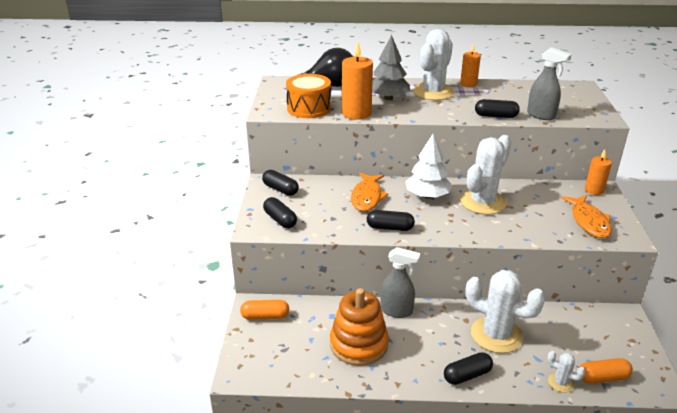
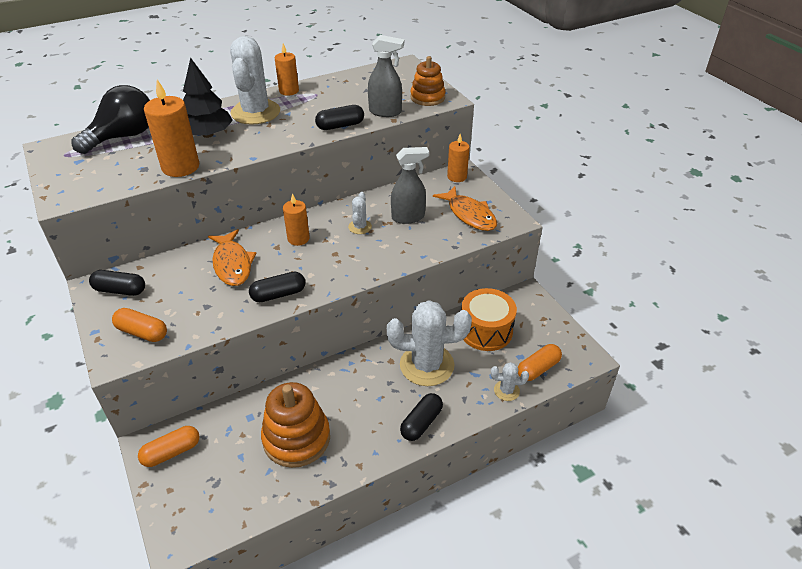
camera: 30 degrees left, 10 degrees up
(280, 220) = (142, 332): black capsule -> orange capsule
(309, 108) = (115, 177): orange drum -> orange drum (486, 331)
(388, 98) = (208, 134): grey tree -> black tree
(396, 311) = (317, 381): grey spray bottle -> grey spray bottle (408, 217)
(427, 195) = (298, 239): white tree -> orange candle
(483, 202) = (360, 227): white cactus -> white cactus, size x0.46
(587, 114) = (427, 97): none -> orange stacking toy

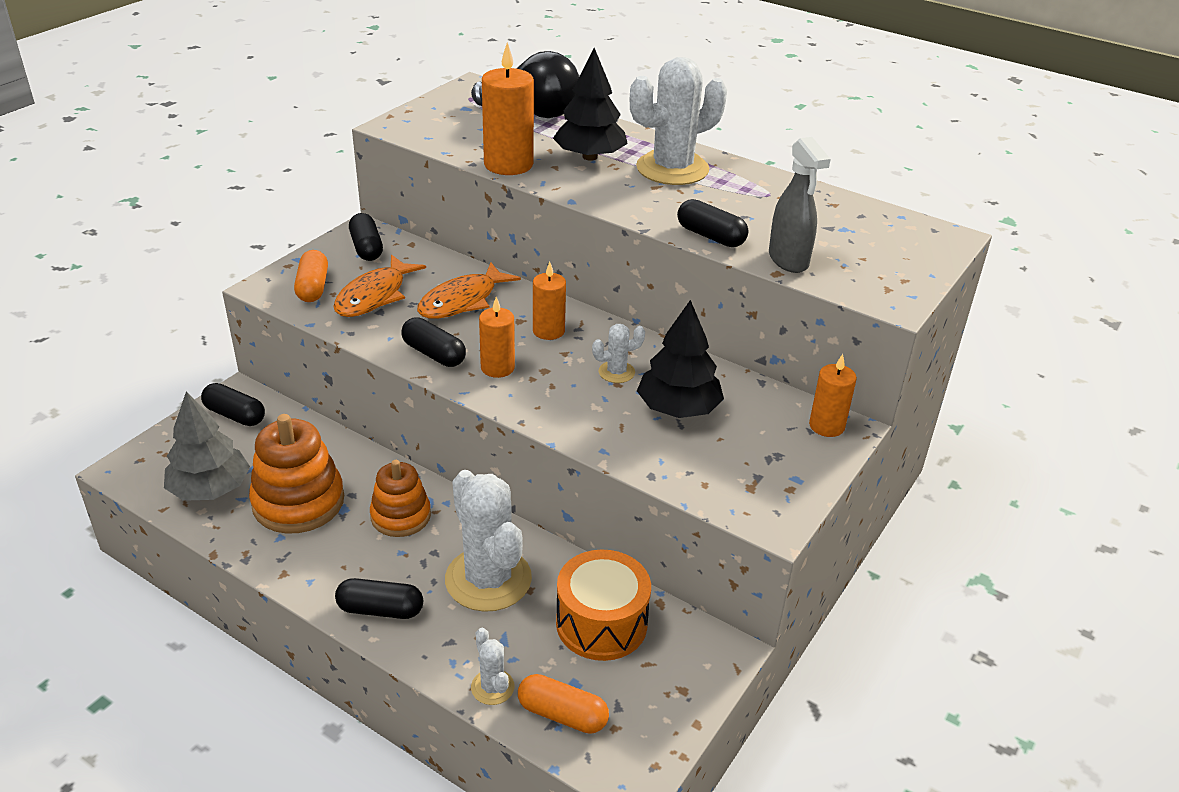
camera: 60 degrees right, 5 degrees down
(171, 452) = (235, 415): orange capsule -> black capsule
(244, 488) = (210, 489): none -> grey tree
(289, 91) = (751, 173): orange candle -> orange candle (497, 368)
(408, 217) = (678, 408): grey spray bottle -> black tree
(427, 97) = (875, 284): orange stacking toy -> orange stacking toy (400, 516)
(469, 214) = (742, 468): orange fish -> orange fish (374, 296)

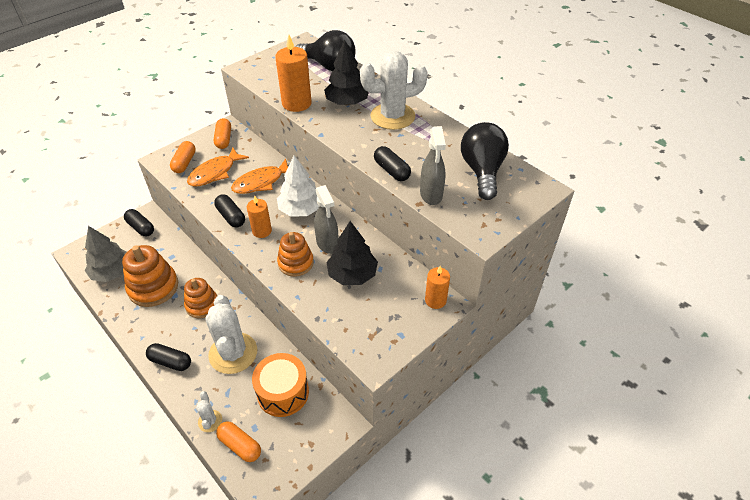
camera: 15 degrees right, 10 degrees up
(366, 248) = (224, 139): black capsule -> orange capsule
(548, 331) = (301, 209): orange candle -> white tree
(577, 405) = (295, 263): none -> orange stacking toy
(616, 372) = (327, 243): white cactus -> grey spray bottle
(847, 224) = (482, 171): none -> black light bulb

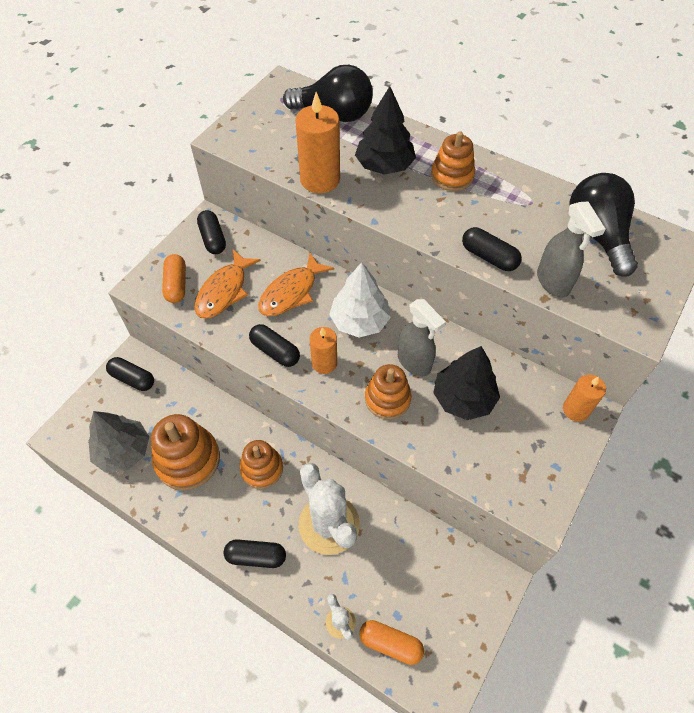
camera: 15 degrees left, 10 degrees up
(224, 139) = (213, 239): orange capsule -> black capsule
(283, 392) = (411, 560): orange drum -> none
(392, 116) = (452, 176): white cactus -> orange stacking toy

